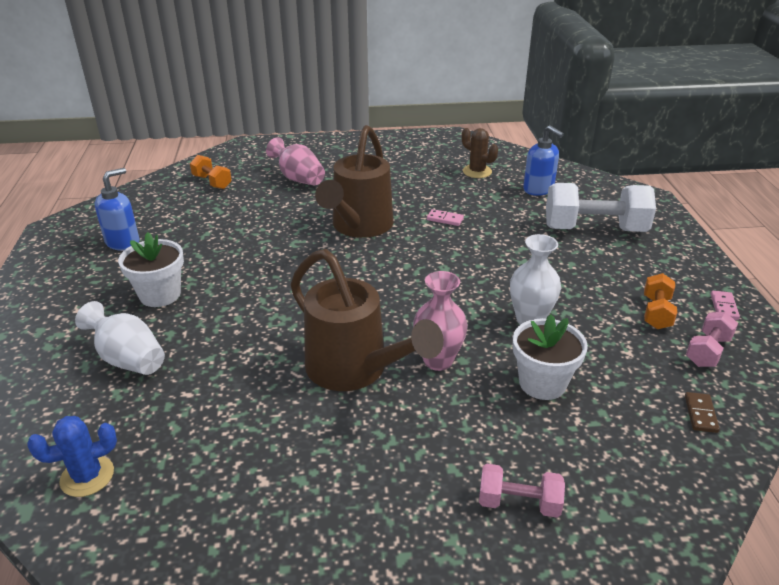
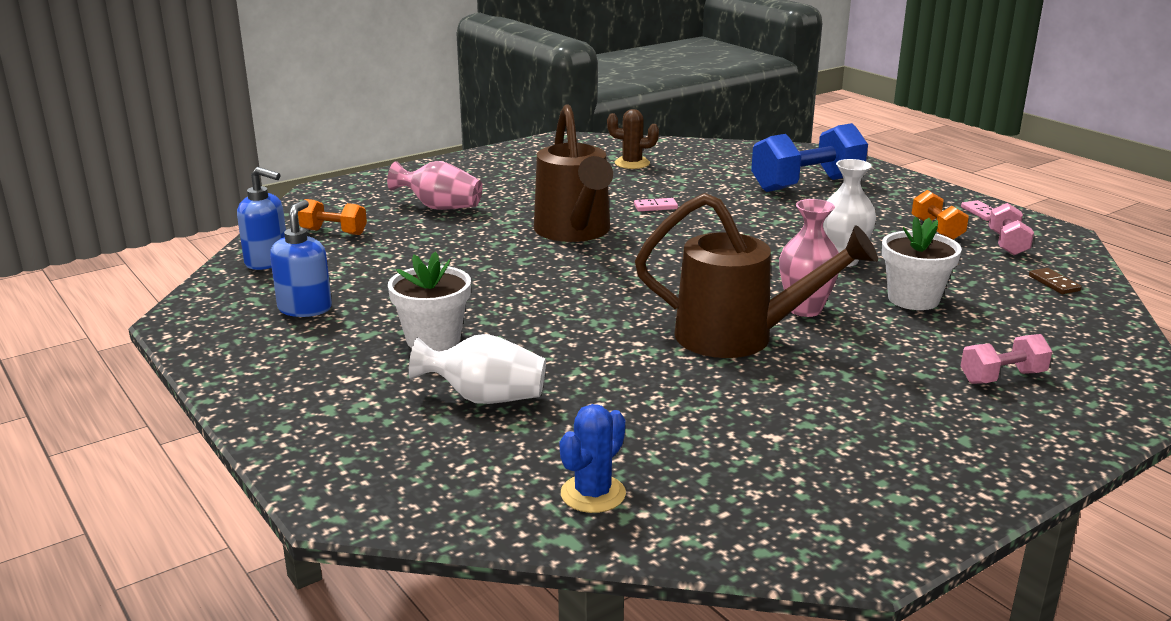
camera: 30 degrees left, 10 degrees down
(538, 189) = (713, 165): blue soap dispenser -> blue soap dispenser (267, 261)
(594, 229) = (807, 184): white dumbbell -> blue dumbbell

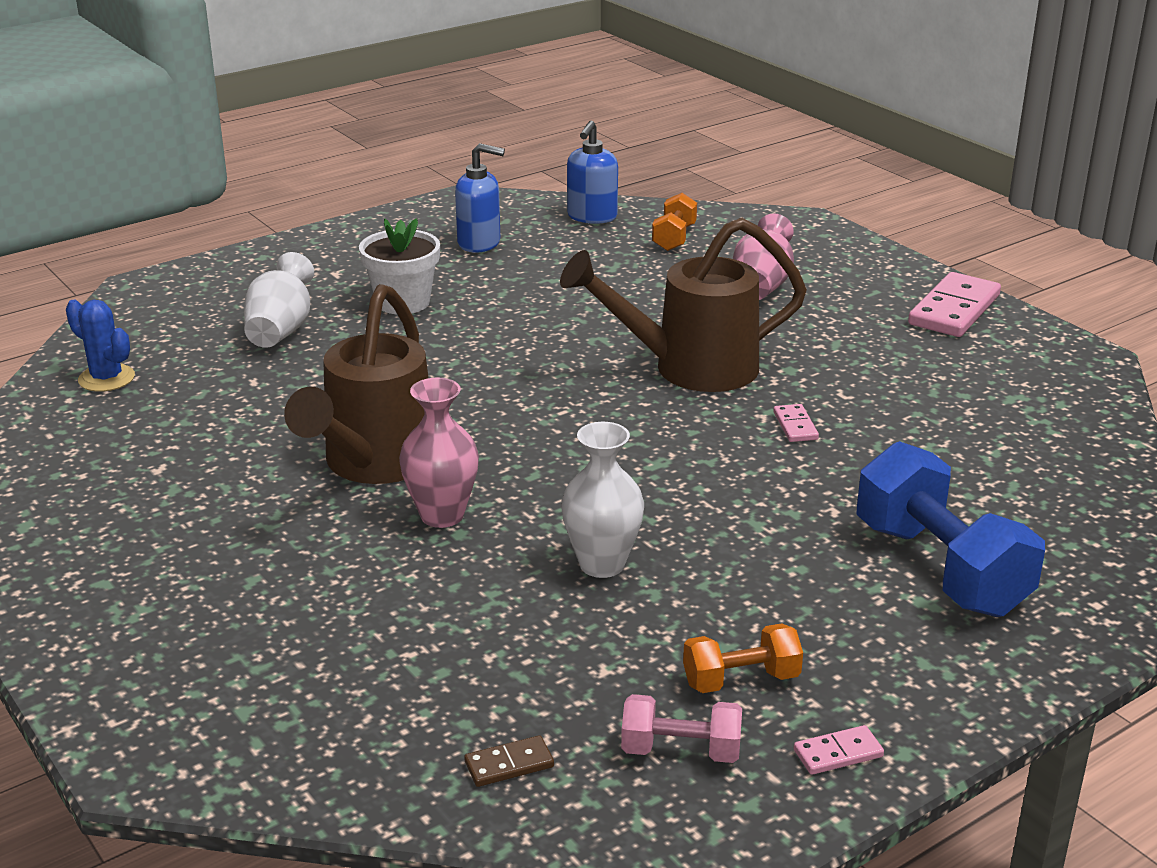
camera: 90 degrees right, 5 degrees up
(492, 161) = (954, 310): none -> pink domino
(632, 163) = (988, 412): brown cactus -> none
(913, 299) = (463, 607): white flower pot -> none
(1002, 377) = (225, 640): pink dumbbell -> none

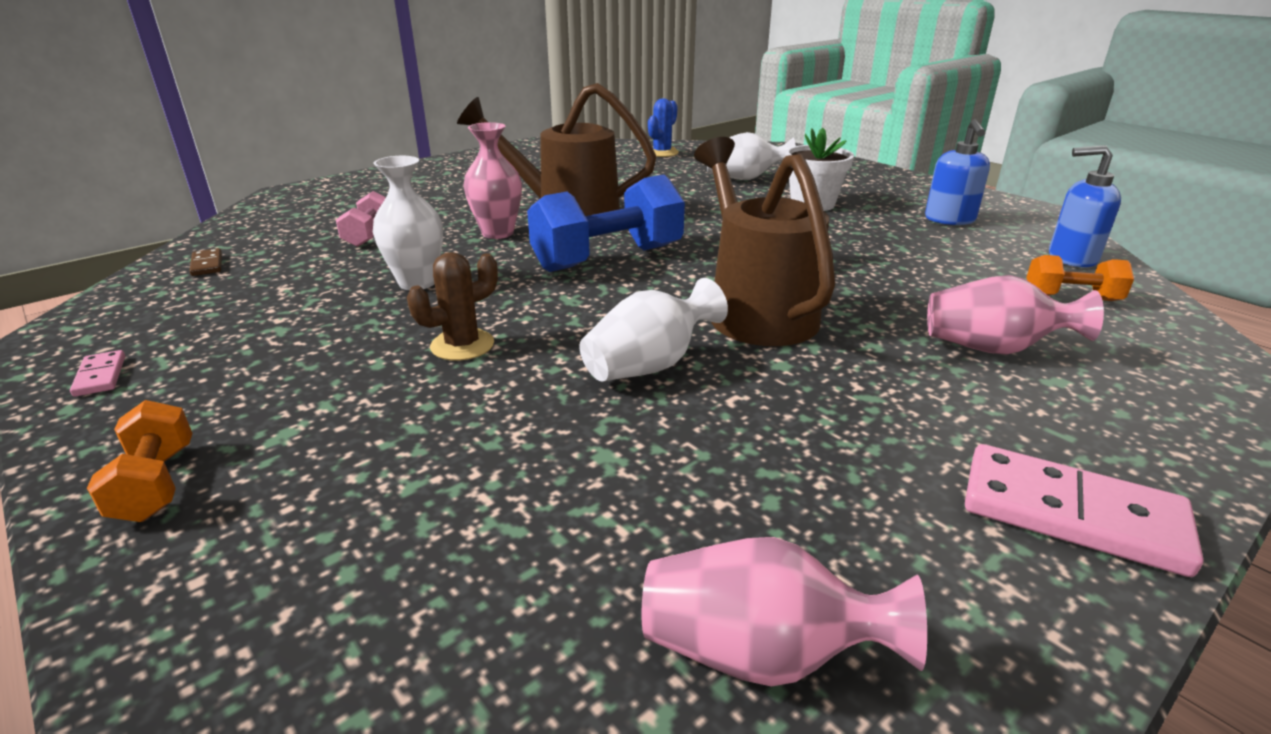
camera: 85 degrees right, 0 degrees up
(681, 751) = (168, 314): pink dumbbell -> pink dumbbell (369, 235)
(741, 680) = (231, 336): orange dumbbell -> orange dumbbell (156, 484)
(760, 521) = (462, 345): none -> brown cactus
(795, 426) = (649, 365): pink domino -> white vase
(940, 568) = (339, 448): blue dumbbell -> blue dumbbell (608, 258)
(1085, 412) = (760, 653): none -> pink vase

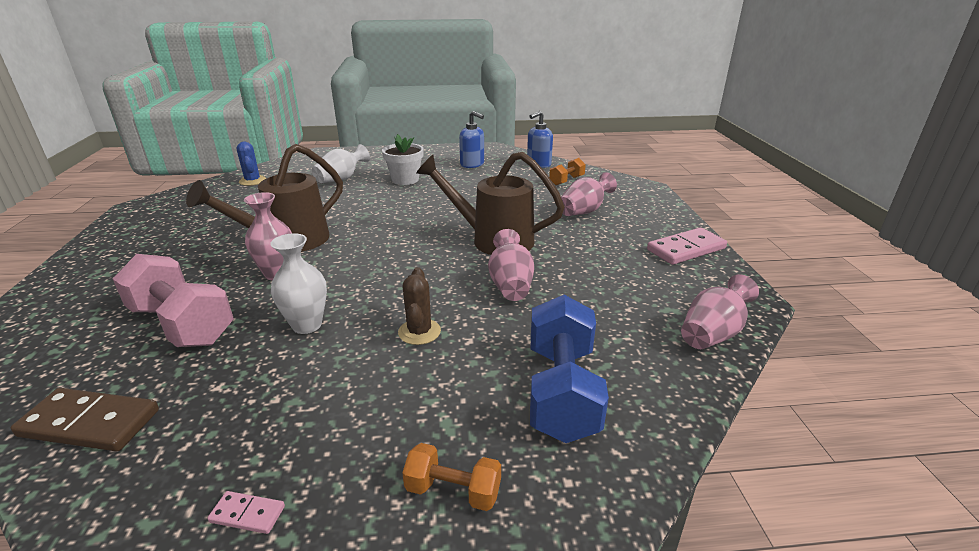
camera: 55 degrees left, 0 degrees up
(207, 264) = (90, 423): brown domino -> brown domino, size x2.11
(369, 235) = (182, 324): pink dumbbell -> pink dumbbell, size x1.94
(608, 258) = (378, 253): blue dumbbell -> blue dumbbell (561, 391)
(649, 365) = (510, 285): white vase -> pink vase

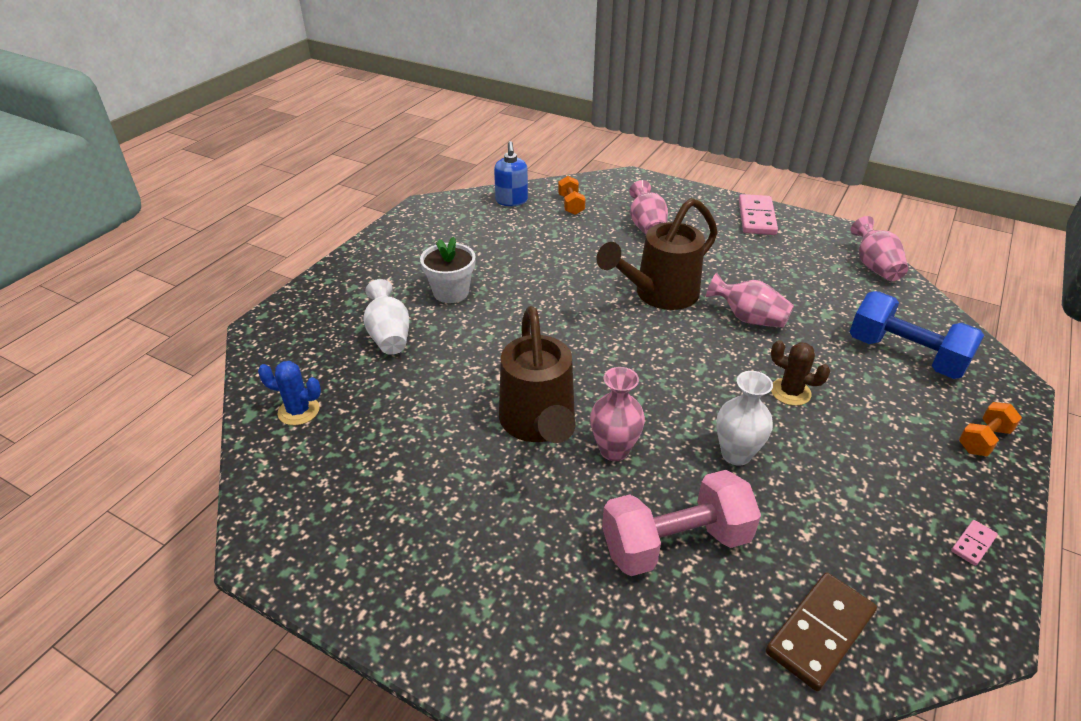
camera: 55 degrees left, 10 degrees up
(472, 164) = (461, 236): blue soap dispenser -> none

